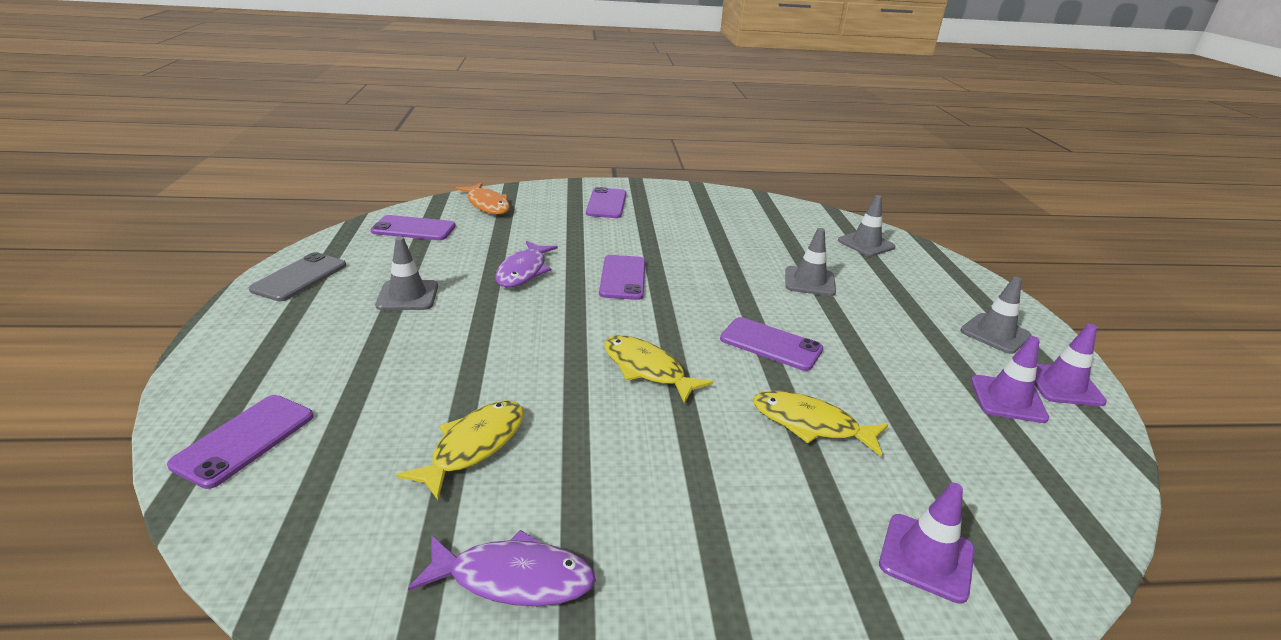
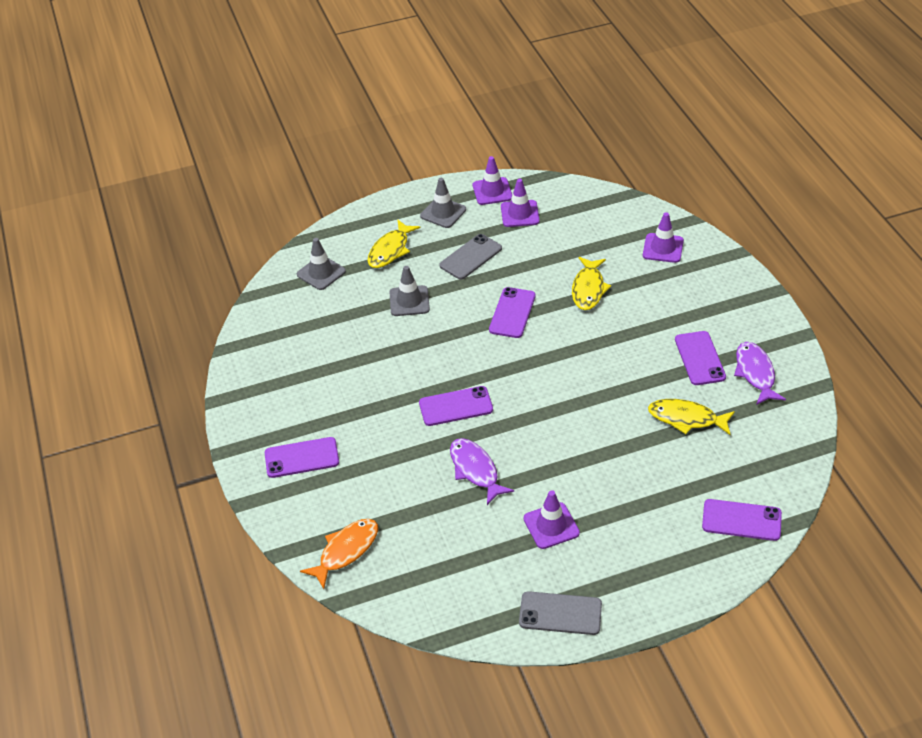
camera: 100 degrees left, 15 degrees up
(407, 296) = (551, 526): grey traffic cone -> purple traffic cone
(413, 229) = (430, 583): purple phone -> purple phone (699, 358)
(523, 271) = (475, 470): purple fish -> purple fish turned 120 degrees counterclockwise
(647, 369) = (573, 365): yellow fish -> yellow fish (390, 250)
(894, 336) = (470, 257): none -> grey phone

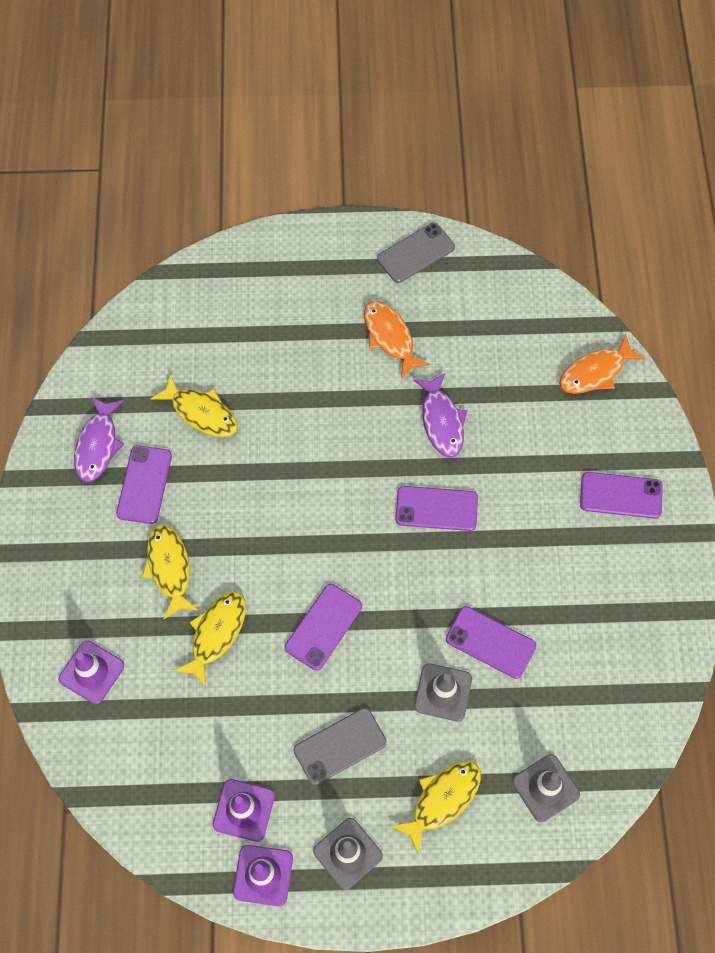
camera: 165 degrees left, 20 degrees up
(551, 526) = (390, 337): purple traffic cone -> orange fish
(560, 613) = (416, 253): grey phone -> grey phone turned 60 degrees counterclockwise
(646, 314) = (169, 568): none -> yellow fish
(741, 520) = (212, 288): purple phone -> purple phone (490, 642)

